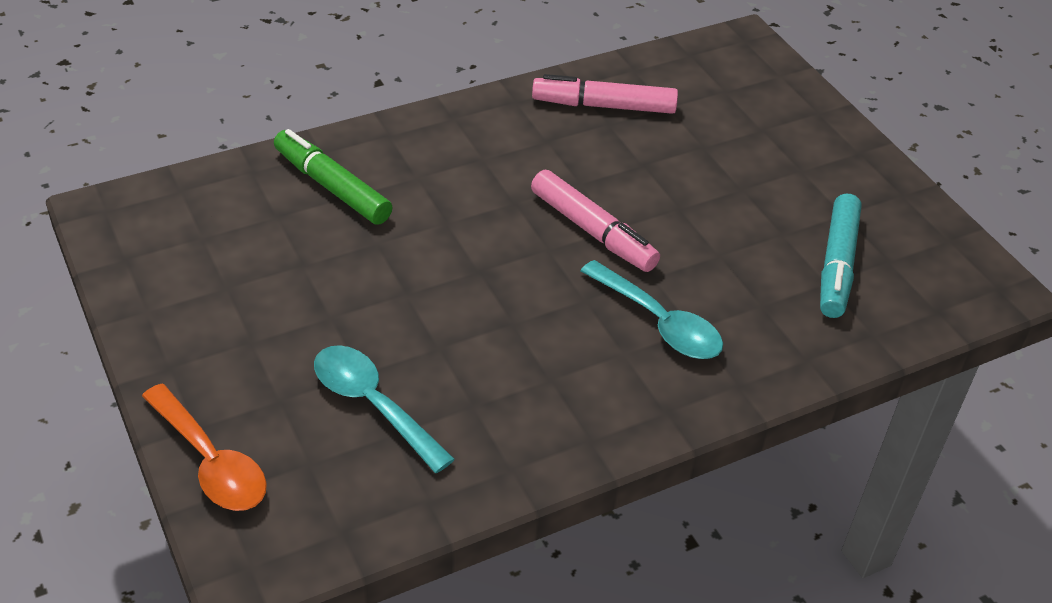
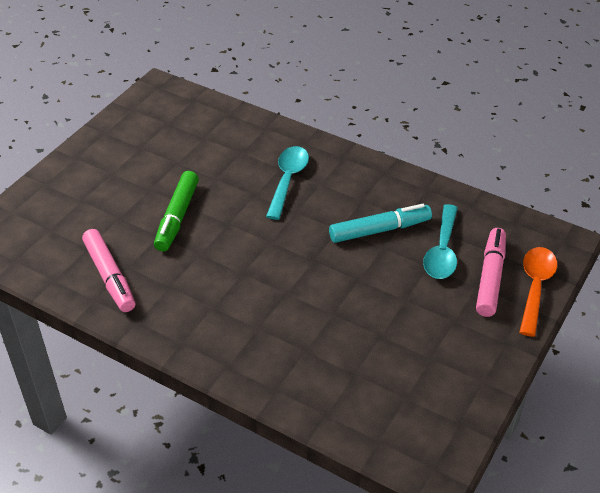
camera: 120 degrees left, 0 degrees up
(332, 187) = (304, 363): green marker -> green marker (177, 217)
(592, 231) = (239, 231): pink marker -> pink marker (490, 278)
(837, 264) = (186, 138): turquoise marker -> turquoise marker (379, 230)

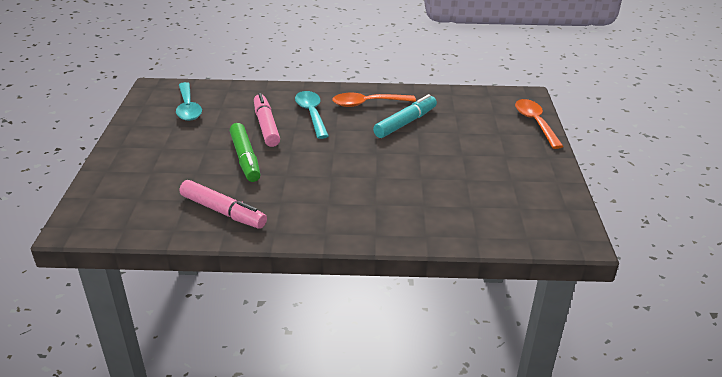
camera: 30 degrees left, 10 degrees down
(360, 186) = (367, 103): none -> orange spoon
(442, 251) = (458, 122): turquoise spoon -> turquoise spoon (188, 108)
(490, 278) = (503, 126): pink marker -> pink marker (266, 126)

